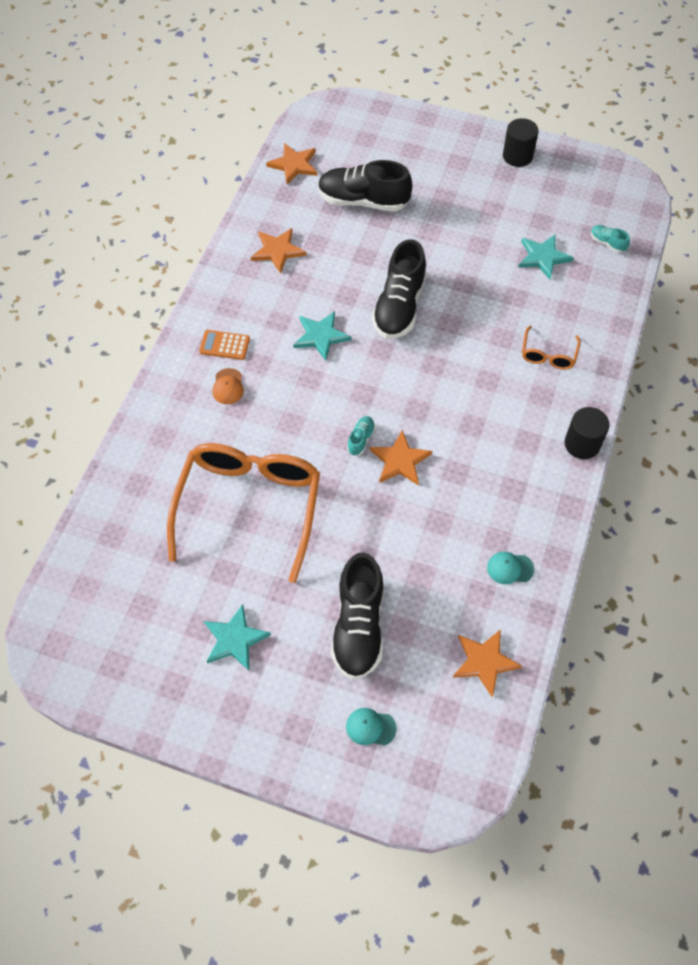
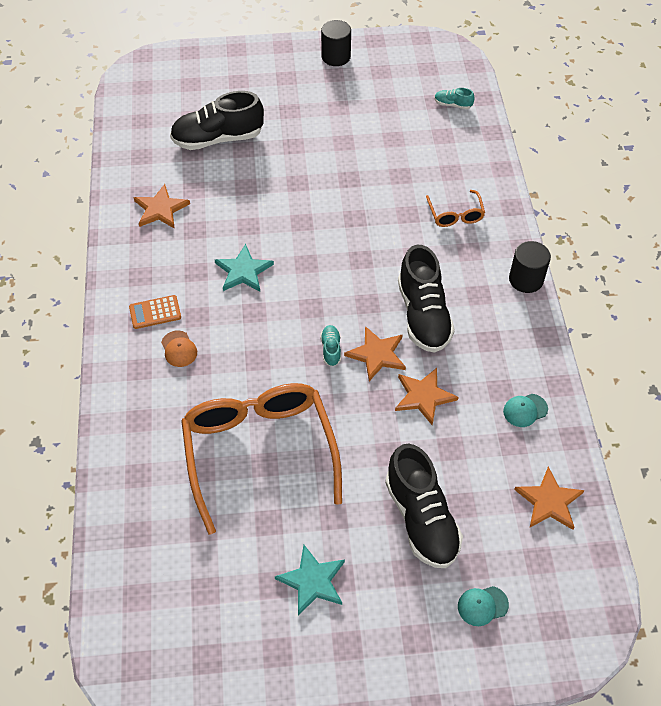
camera: 25 degrees left, 5 degrees down
(294, 165) = (135, 127): orange star -> orange star (423, 396)
(399, 307) = (302, 220): black shoe -> black shoe (423, 315)
(543, 257) = (405, 134): turquoise star -> none

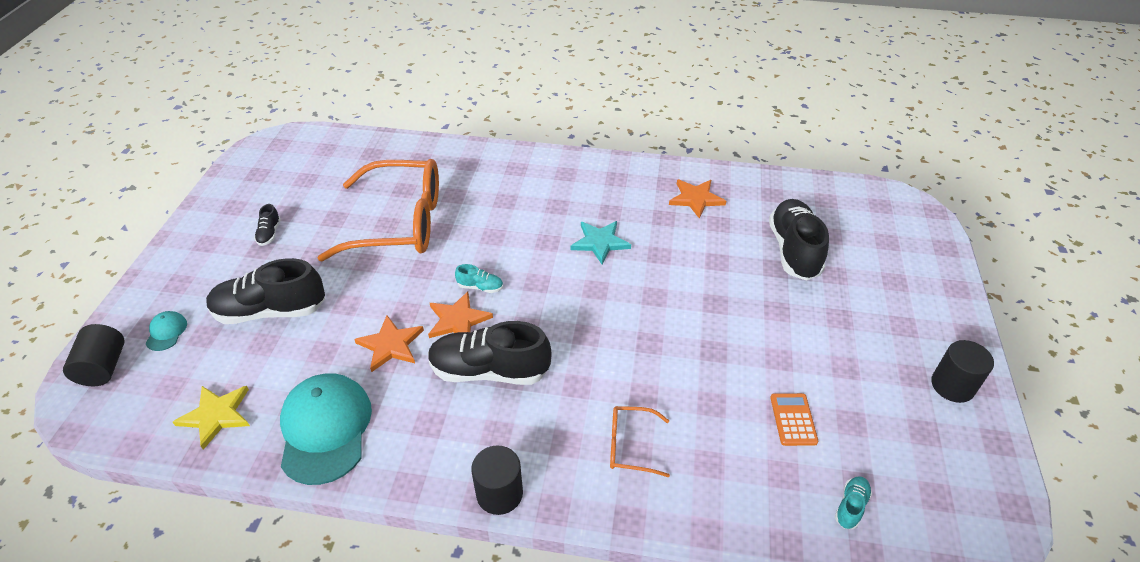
camera: 105 degrees right, 10 degrees down
(155, 312) = (571, 182): orange calculator -> orange calculator (793, 419)
(179, 349) = (526, 191): orange cap -> none
(312, 581) = (269, 234): turquoise star -> black shoe
(525, 410) = (325, 429): turquoise cap -> turquoise cap, size x2.30
(545, 639) = (104, 367): none -> black cylinder
(549, 501) = (216, 415): orange star -> yellow star

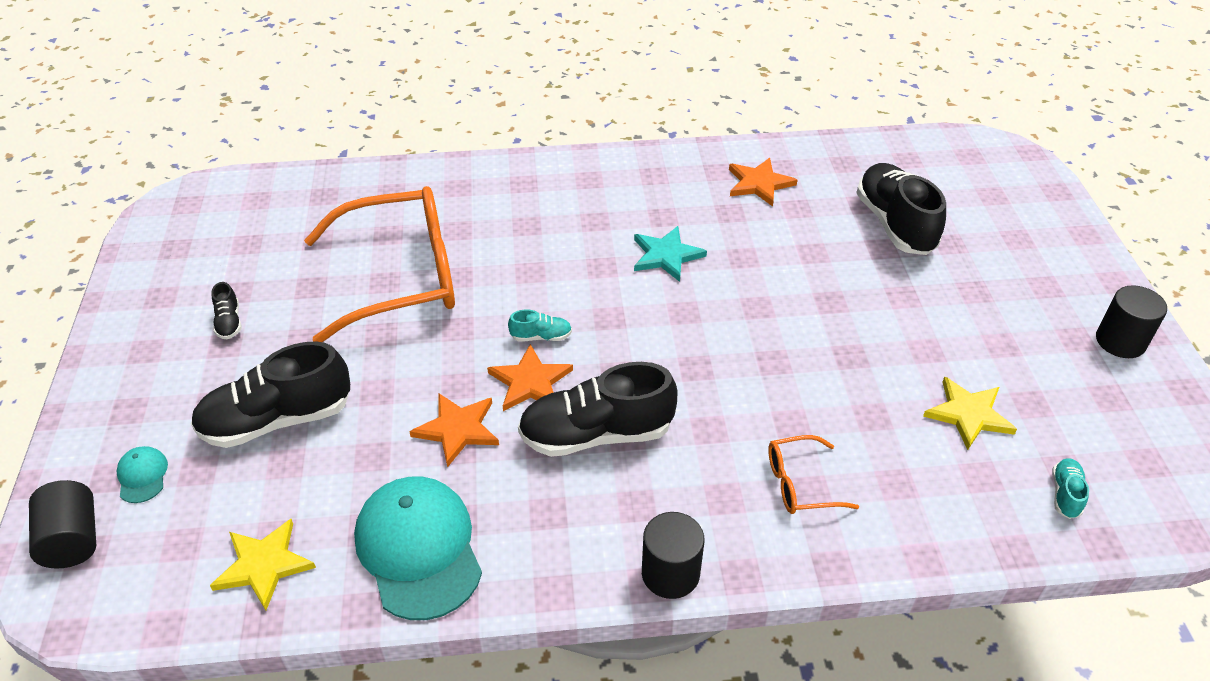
camera: 15 degrees left, 0 degrees up
(793, 419) = (968, 414): orange calculator -> yellow star

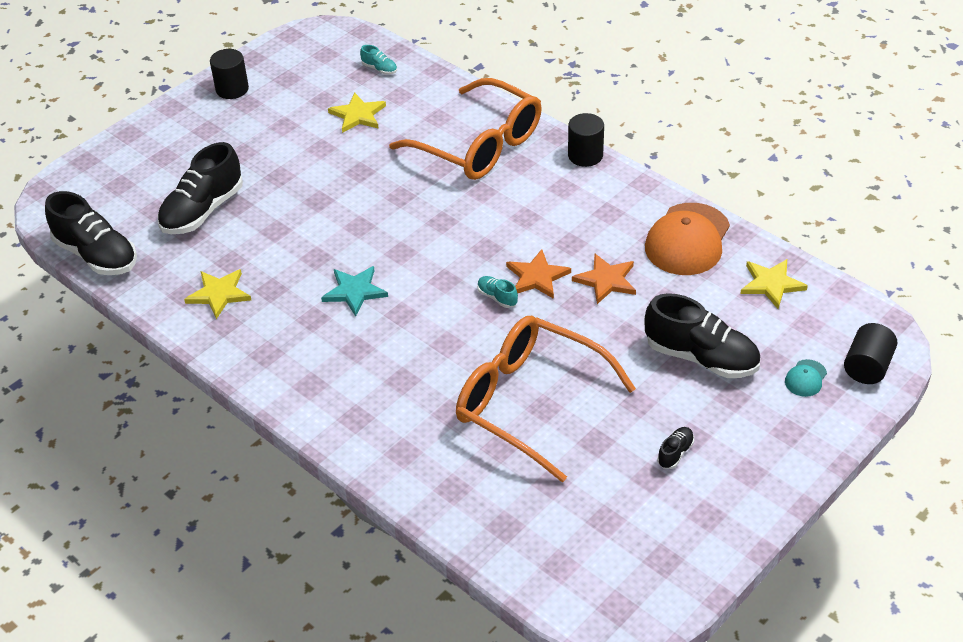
camera: 130 degrees left, 0 degrees up
(419, 549) = (687, 240): turquoise cap -> orange cap
(596, 434) = (539, 228): black shoe -> black shoe (96, 255)
(759, 184) = (219, 294): orange star -> yellow star
(801, 483) = (478, 144): orange glasses -> orange glasses, size x2.30
(1065, 494) = (379, 69): turquoise shoe -> turquoise shoe turned 120 degrees counterclockwise

